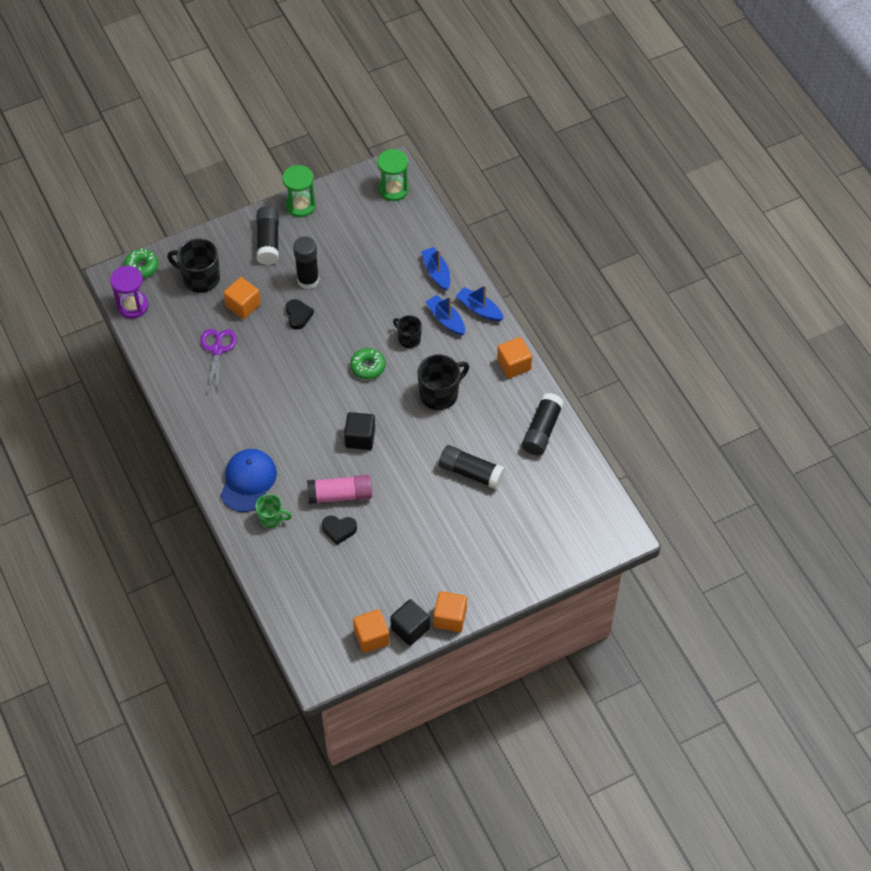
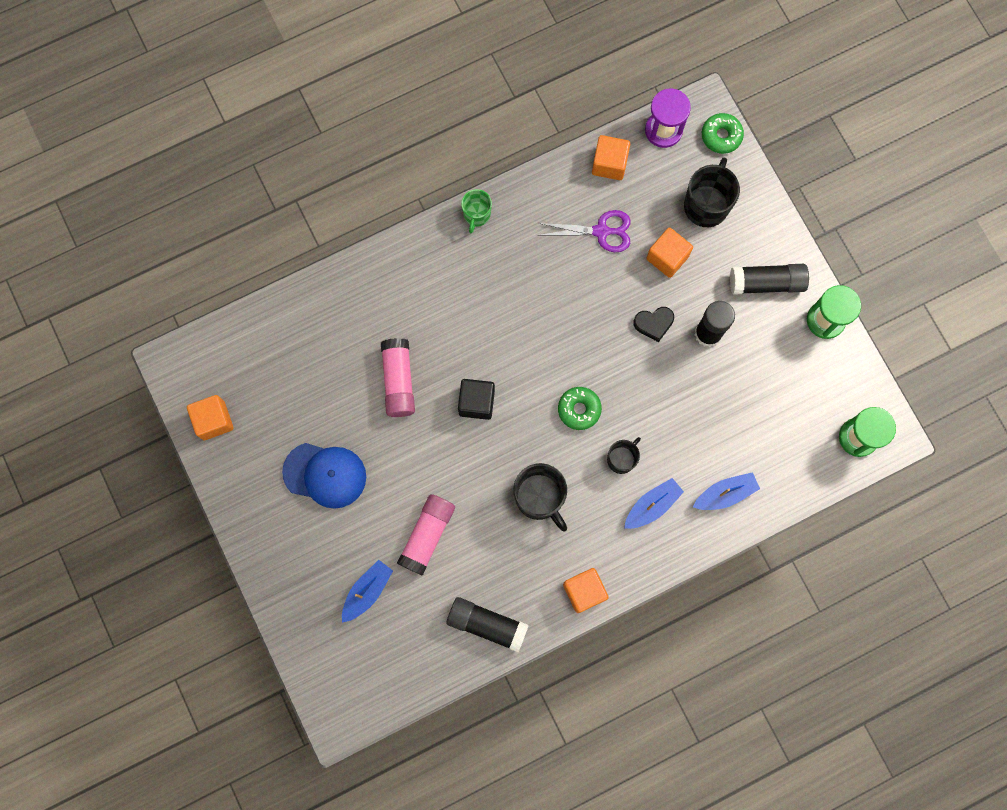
camera: 90 degrees right, 20 degrees up
(248, 481) = (419, 276): blue cap -> blue cap (325, 475)
(271, 518) = (369, 304): green mug -> green mug (476, 215)
(339, 530) = (352, 381): black heart -> none
(410, 628) = (222, 463): black cube -> none
(450, 618) = (234, 509): orange cube -> orange cube (609, 164)
(471, 472) = (427, 535): black glue stick -> pink glue stick
(479, 309) = (669, 548): blue boat -> blue boat (367, 591)

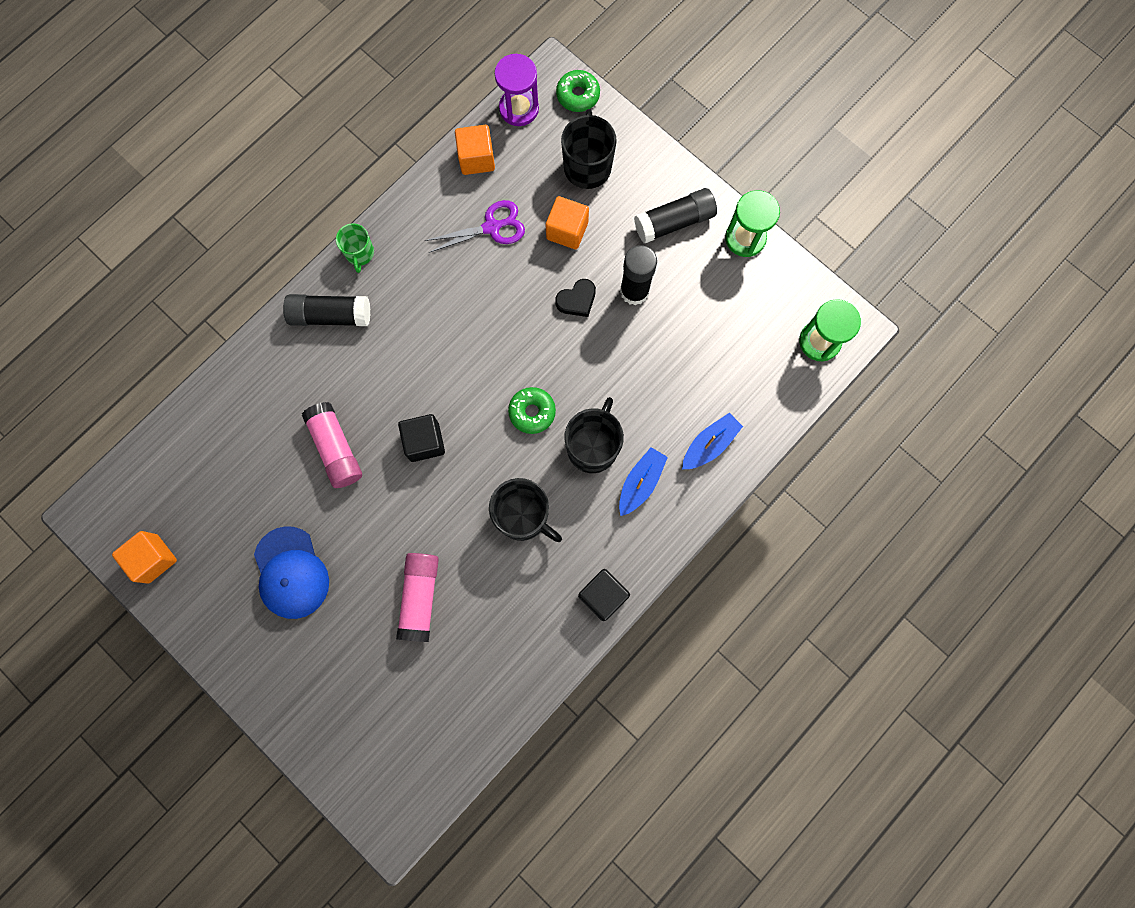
camera: 20 degrees left, 0 degrees up
(325, 475) = (291, 573): blue cap -> blue cap turned 75 degrees clockwise
(367, 591) = (377, 679): blue boat -> none
(487, 624) = (514, 667): black glue stick -> black glue stick (331, 315)
(584, 591) = (603, 595): orange cube -> black cube
(621, 459) = (593, 447): black mug -> black mug, size x1.66

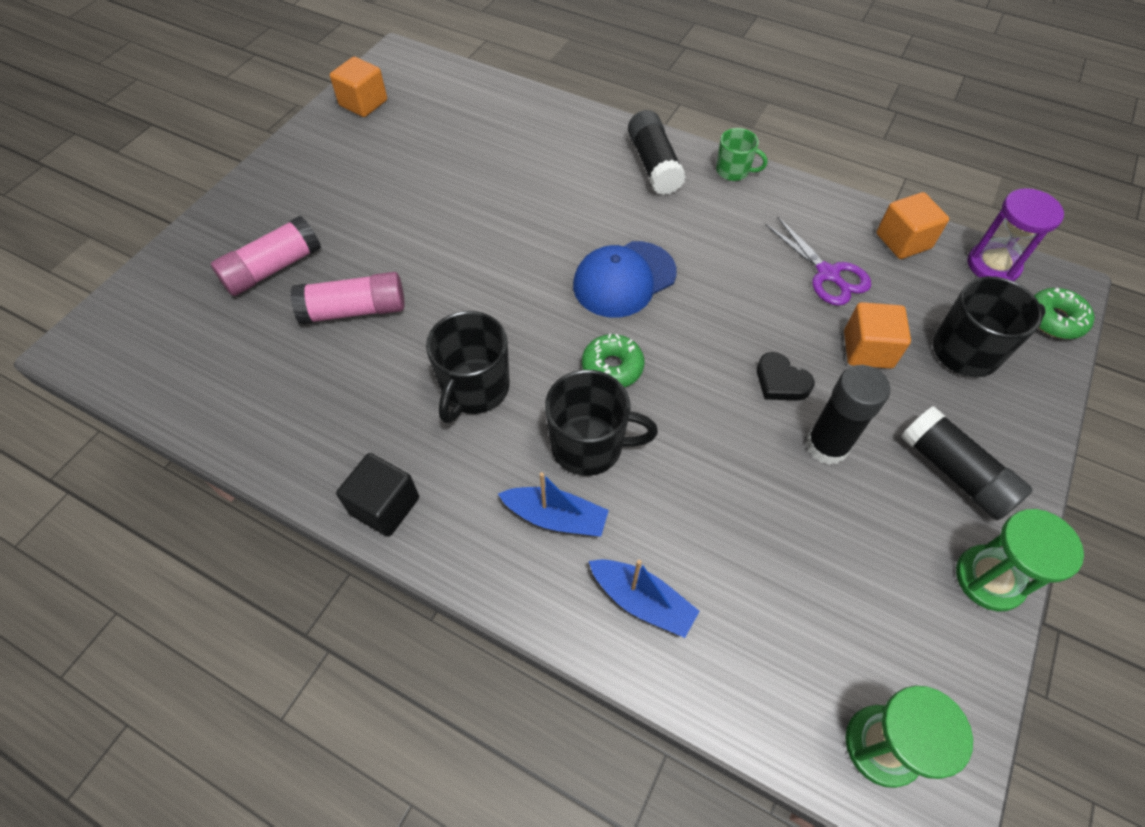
camera: 75 degrees right, 20 degrees down
(291, 573) = (365, 198): blue cap -> blue cap (624, 279)
(336, 448) = (509, 201): pink glue stick -> pink glue stick (273, 268)
(360, 253) = (733, 171): green mug -> green mug turned 135 degrees counterclockwise
(424, 442) = (540, 272): black cube -> none

